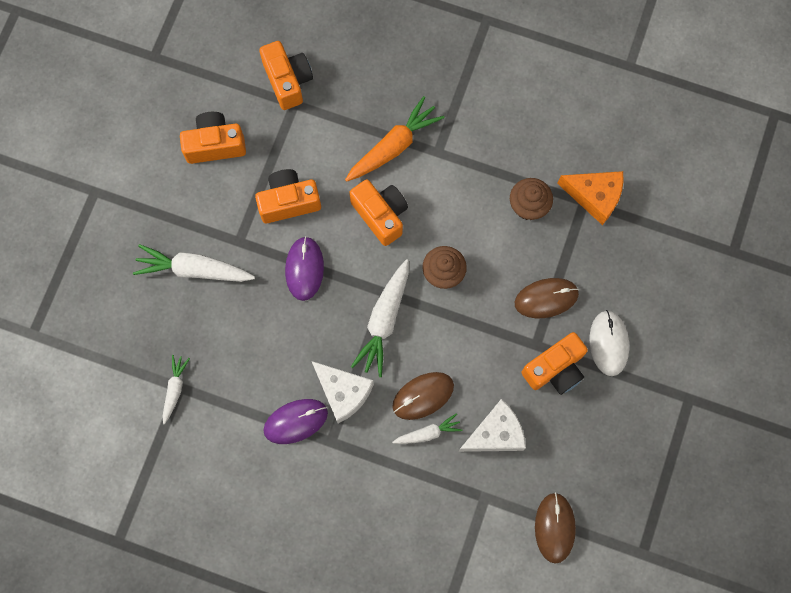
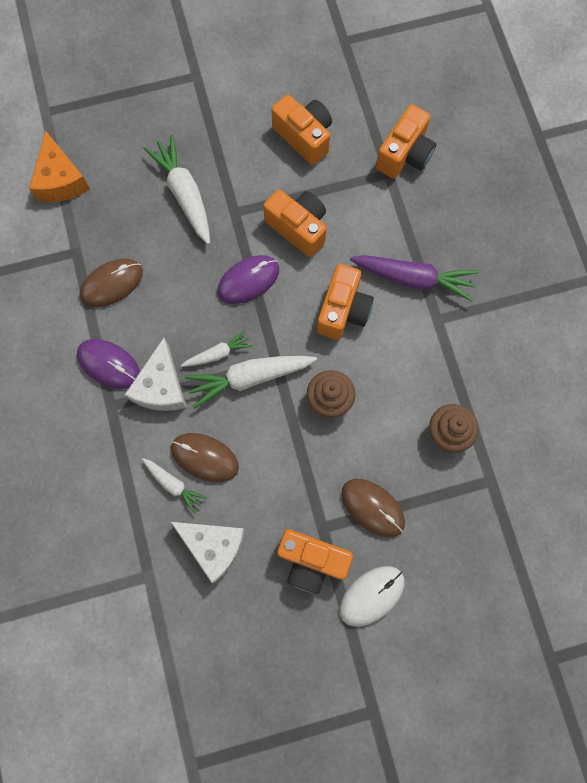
camera: 55 degrees right, 0 degrees up
(175, 389) = (72, 249): white carrot -> white carrot (218, 353)
(394, 146) = (414, 279): orange carrot -> purple carrot
(554, 528) = (161, 661): brown mouse -> brown mouse (111, 284)
(594, 196) = (503, 487): orange cheese -> orange cheese (61, 180)

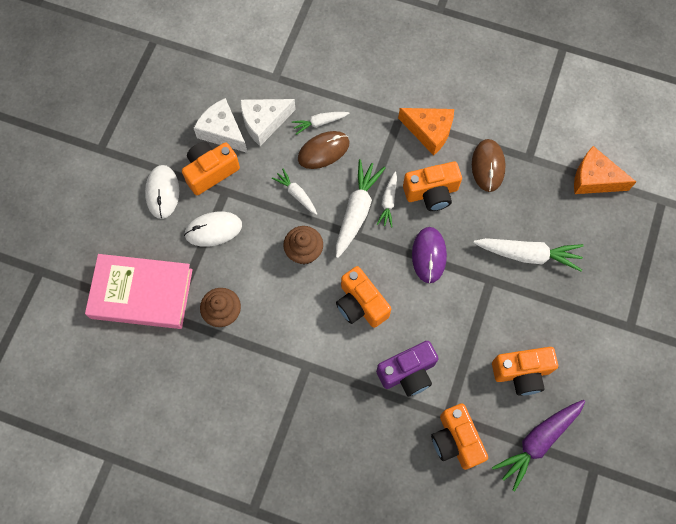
camera: 125 degrees right, 5 degrees down
(109, 364) = (429, 131): purple mouse -> orange cheese
(161, 386) = (390, 153): white cheese -> white cheese (222, 131)
(273, 451) = (296, 194): none -> white carrot
(298, 228) = (447, 317): orange camera -> orange camera (431, 192)
(372, 507) = (213, 230): brown mouse -> white mouse
(376, 228) = (408, 373): none -> purple camera
(414, 279) = (349, 371): purple carrot -> purple carrot (537, 442)
(491, 529) = (141, 293): none -> pink book

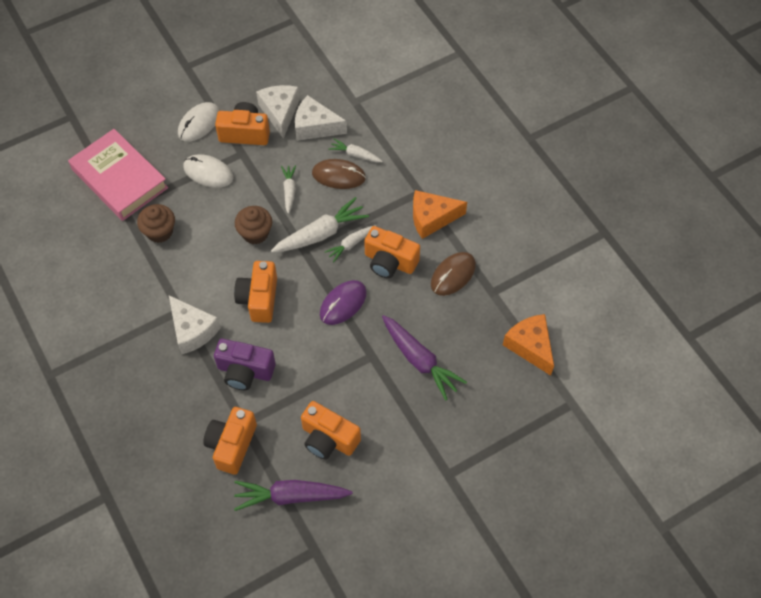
camera: 40 degrees right, 10 degrees down
(333, 374) = (192, 330): none -> white cheese
(429, 131) = (432, 218): orange cheese -> orange cheese turned 105 degrees clockwise
(528, 255) = (420, 361): white carrot -> purple carrot

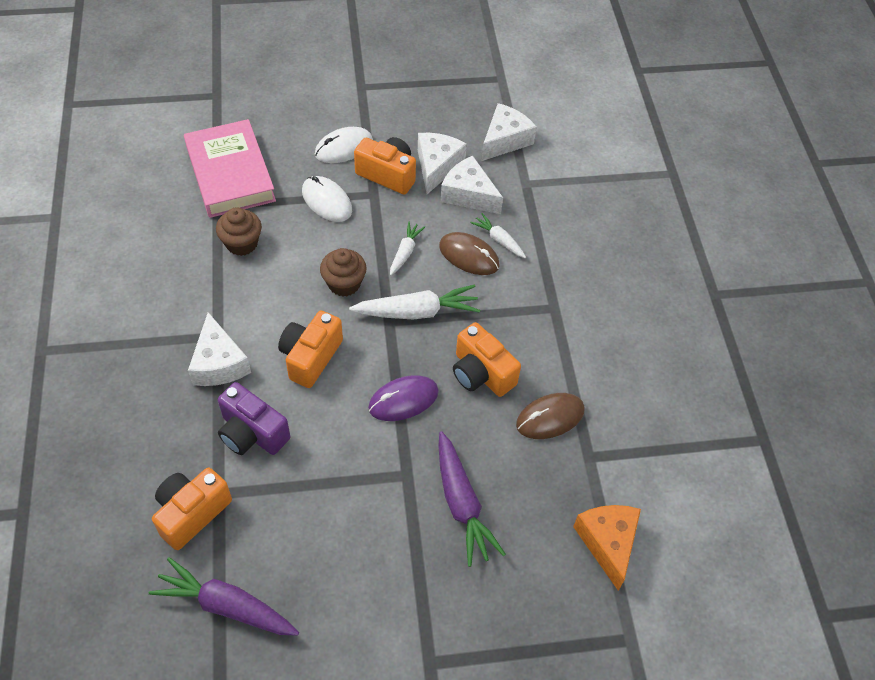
camera: 20 degrees right, 5 degrees down
(322, 71) = (505, 140): none -> white cheese
(328, 439) = (306, 554): orange camera -> none
(350, 245) = (445, 336): white carrot -> none
(432, 218) = (555, 342): orange cheese -> none

